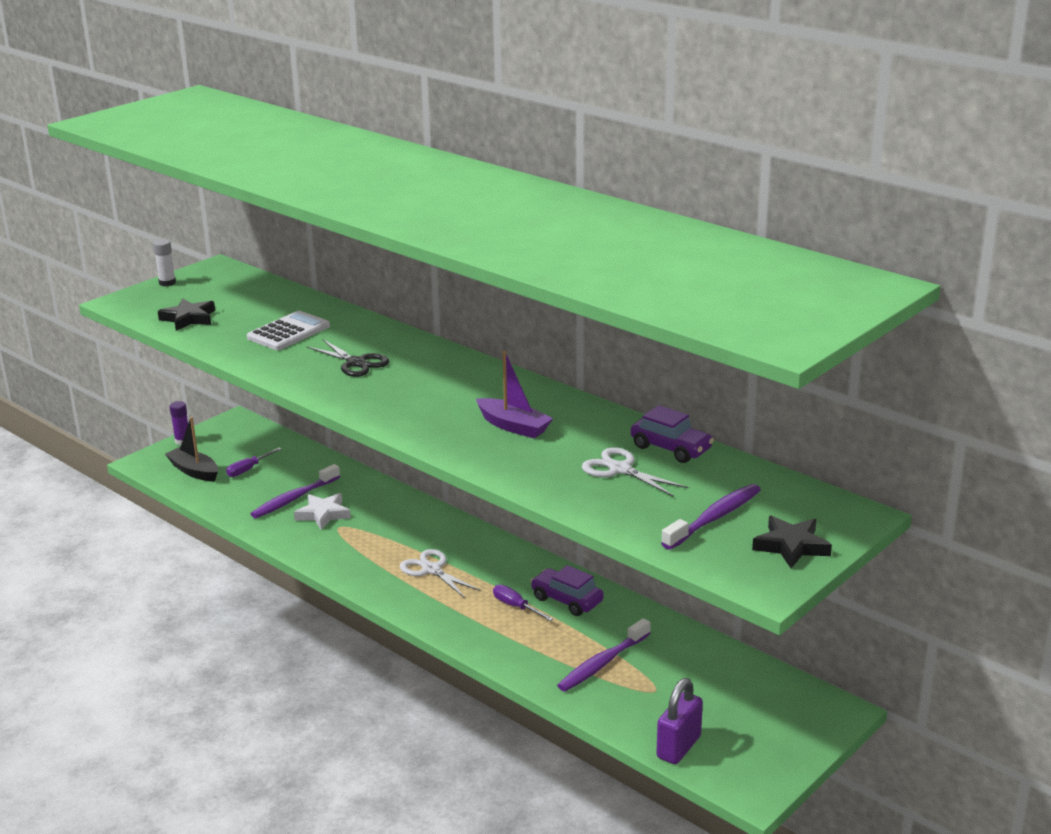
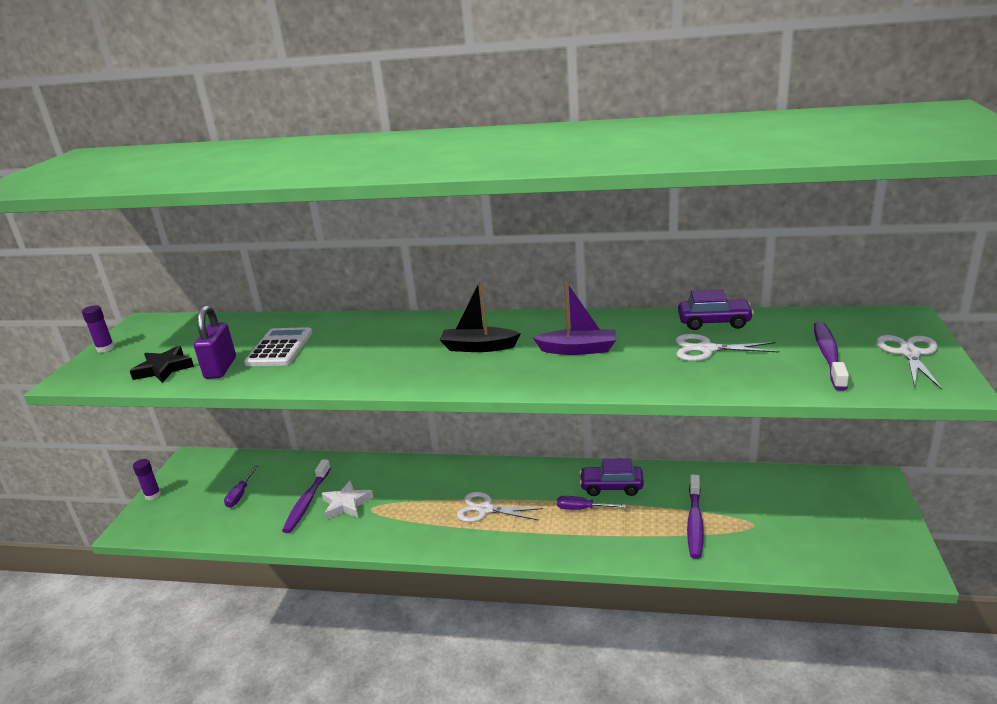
camera: 30 degrees left, 0 degrees up
(167, 283) = (105, 348): white glue stick -> purple glue stick
(194, 471) = (189, 516): black boat -> black boat (478, 347)
(356, 363) = (375, 350): black scissors -> none
(678, 747) = (825, 560): purple padlock -> purple padlock (220, 368)
(791, 546) = (909, 353): black star -> white scissors

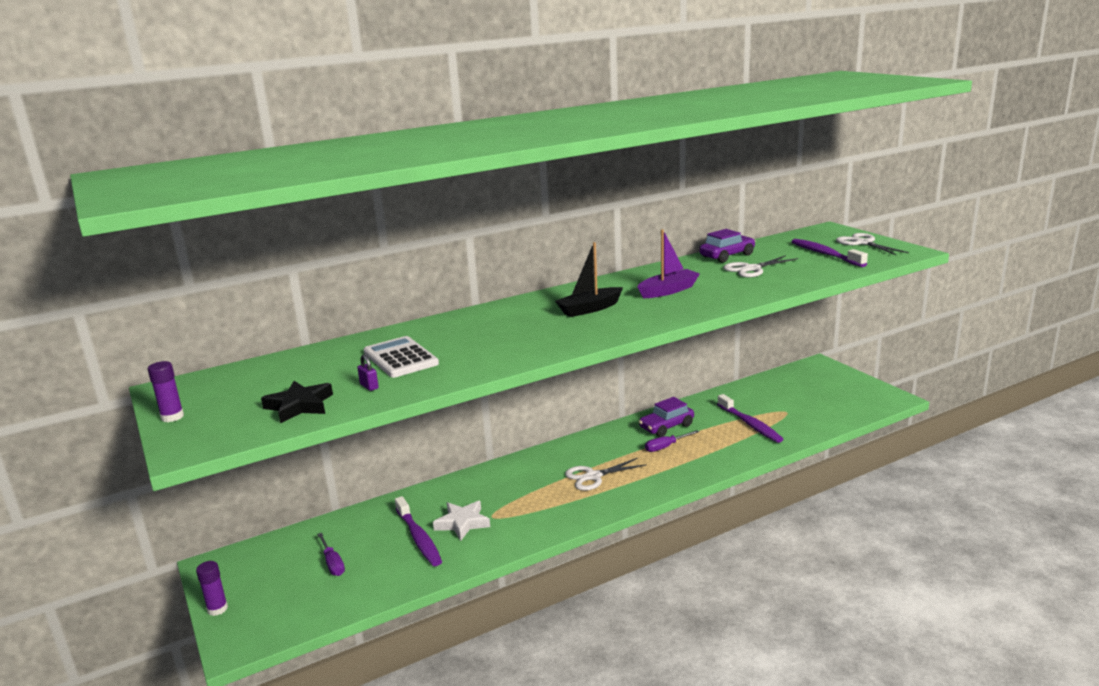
camera: 40 degrees left, 5 degrees down
(220, 368) = (369, 386): purple padlock -> purple padlock, size x0.45

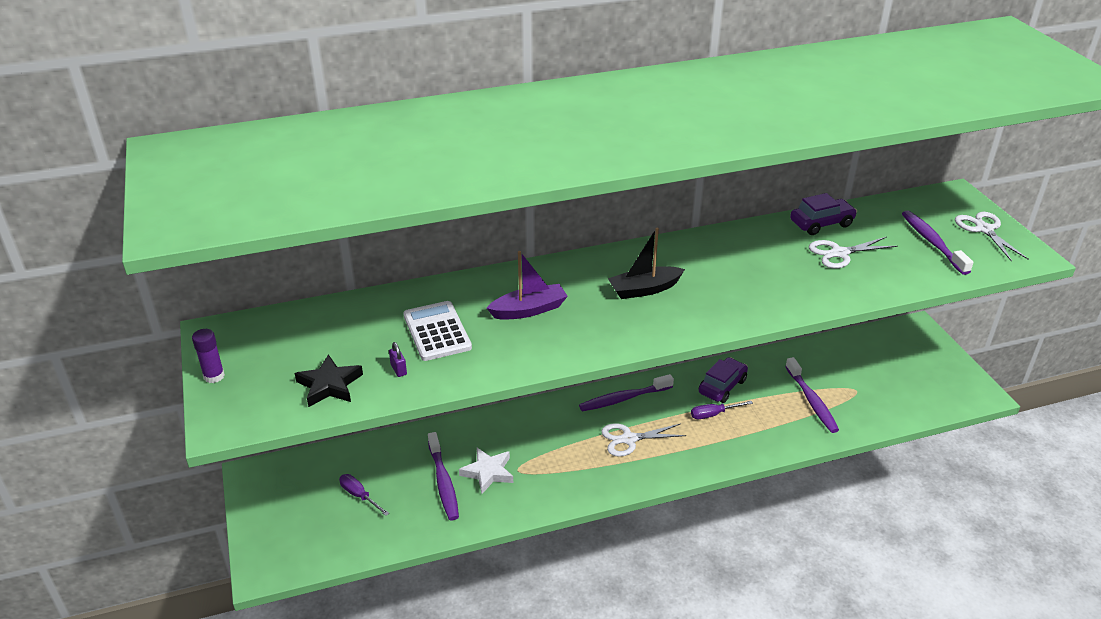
camera: 10 degrees right, 15 degrees up
(217, 609) = (251, 527): purple glue stick -> none
(332, 563) = (359, 496): purple screwdriver -> purple screwdriver turned 150 degrees clockwise
(578, 449) = (623, 399): none -> purple toothbrush
(666, 426) = (722, 386): purple car -> purple car turned 150 degrees clockwise
(668, 291) = (736, 274): purple boat -> purple boat (529, 310)

